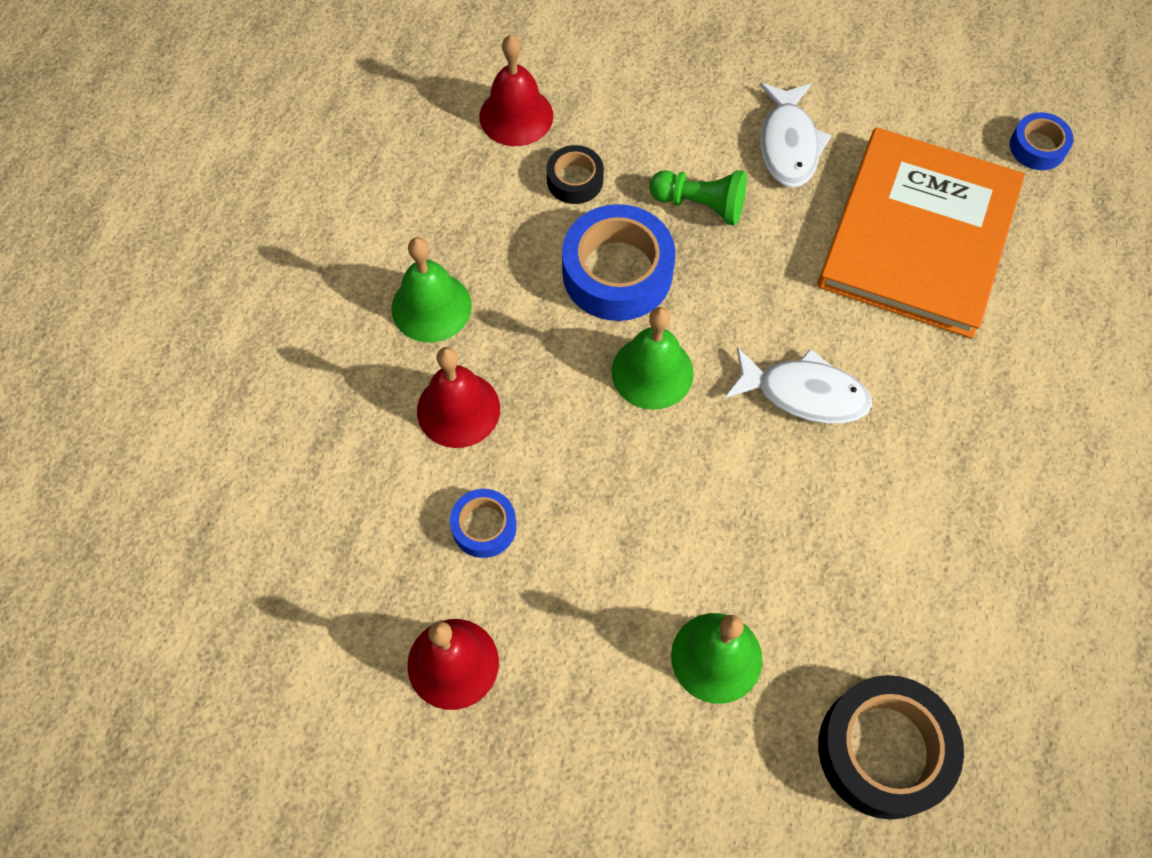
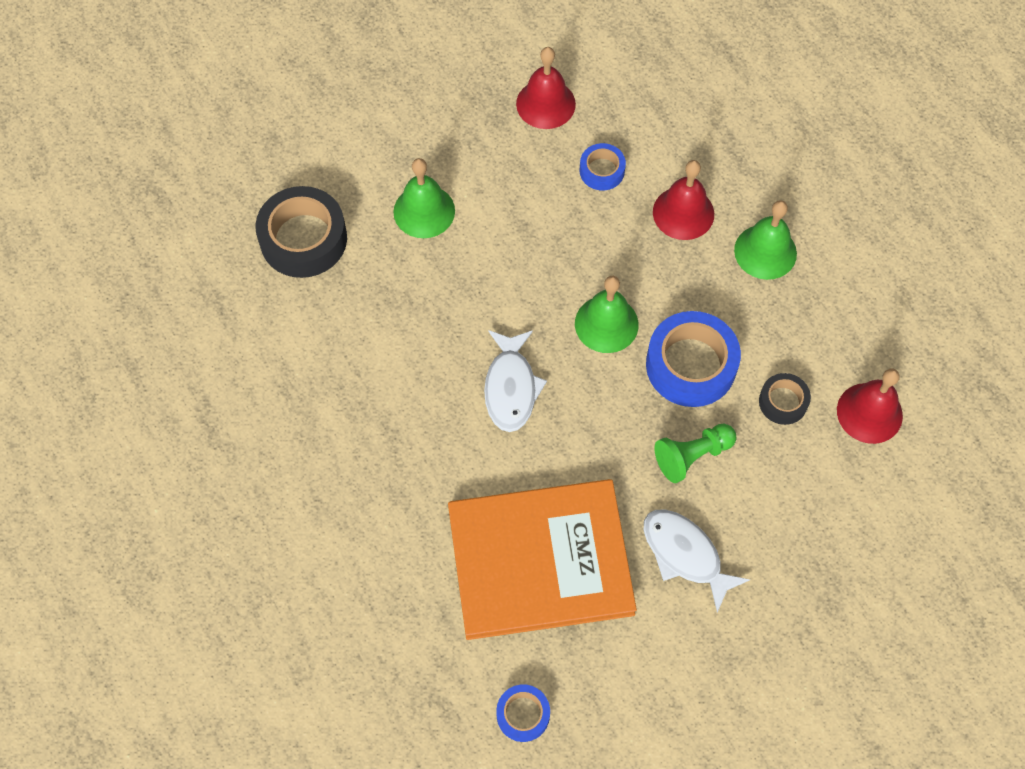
camera: 135 degrees right, 0 degrees up
(804, 393) = (511, 387): white fish -> white fish turned 60 degrees counterclockwise
(918, 236) = (540, 560): orange book -> orange book turned 75 degrees counterclockwise

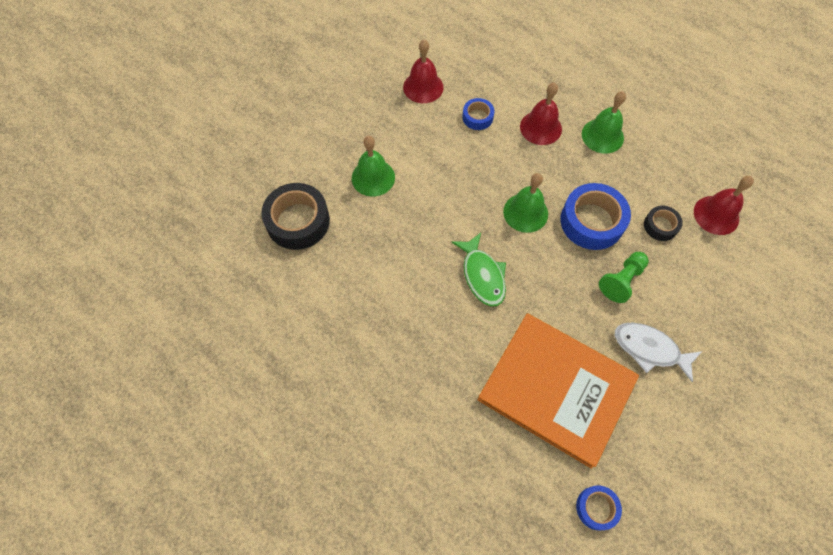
camera: 20 degrees left, 0 degrees up
(511, 387) = (482, 275): white fish -> green fish
(540, 560) = (556, 389): orange book -> orange book turned 60 degrees clockwise

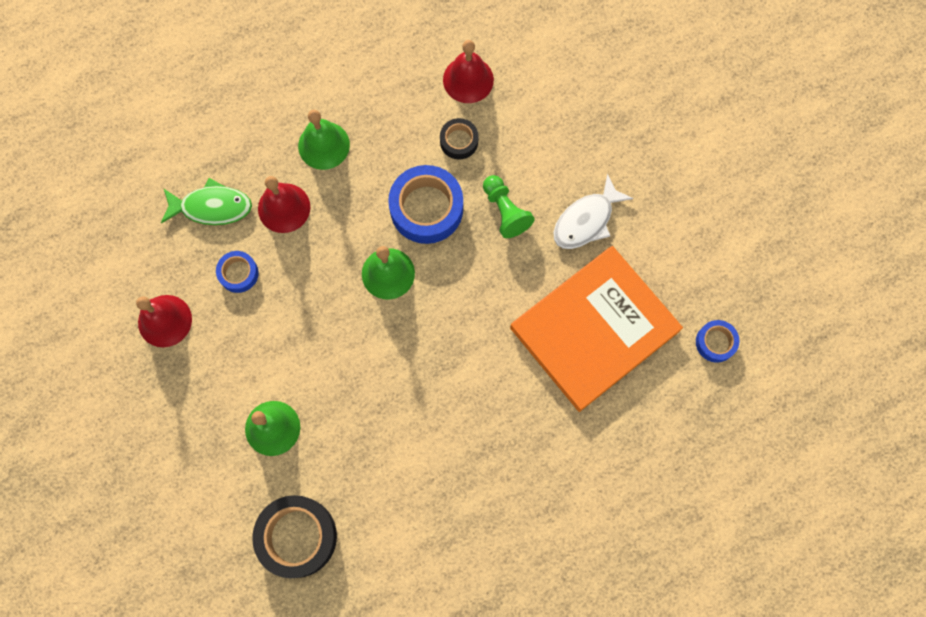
camera: 70 degrees left, 10 degrees up
(482, 275) = (445, 351): green fish -> green fish (212, 207)

